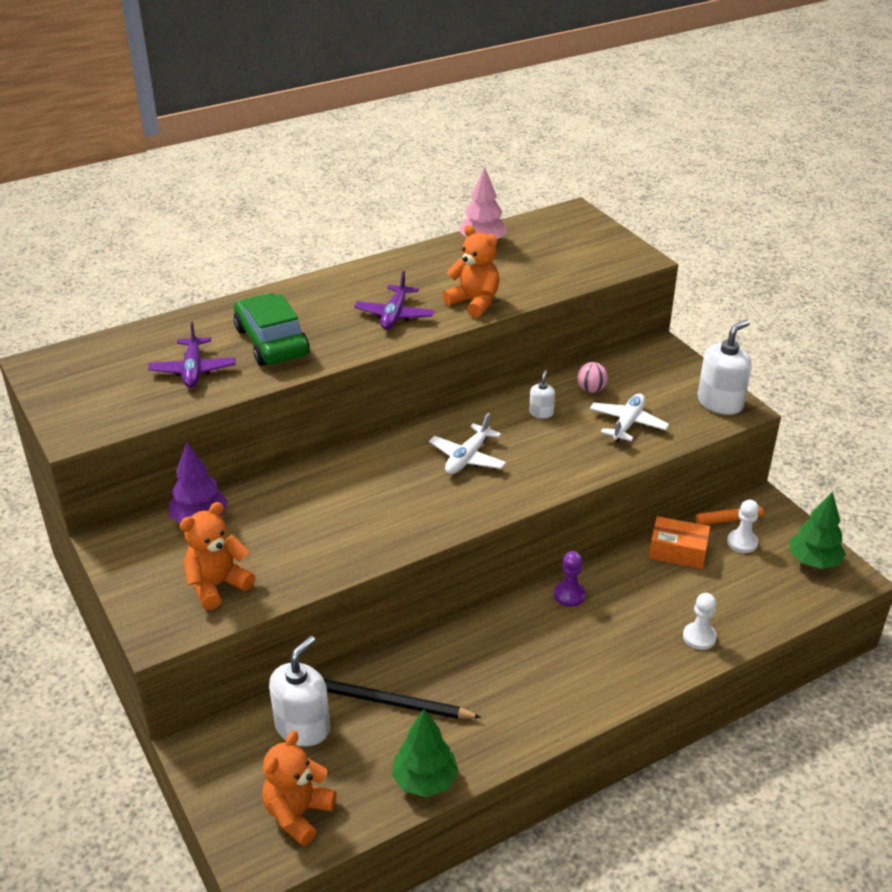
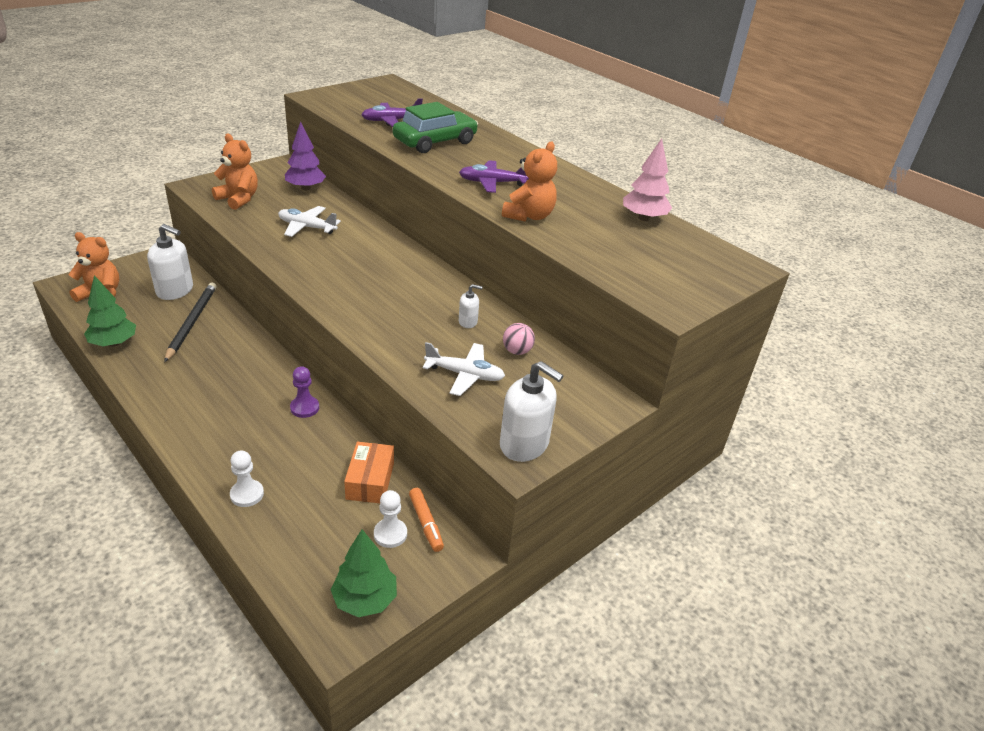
camera: 75 degrees right, 0 degrees up
(467, 457) = (391, 285): white plane -> white plane (307, 227)

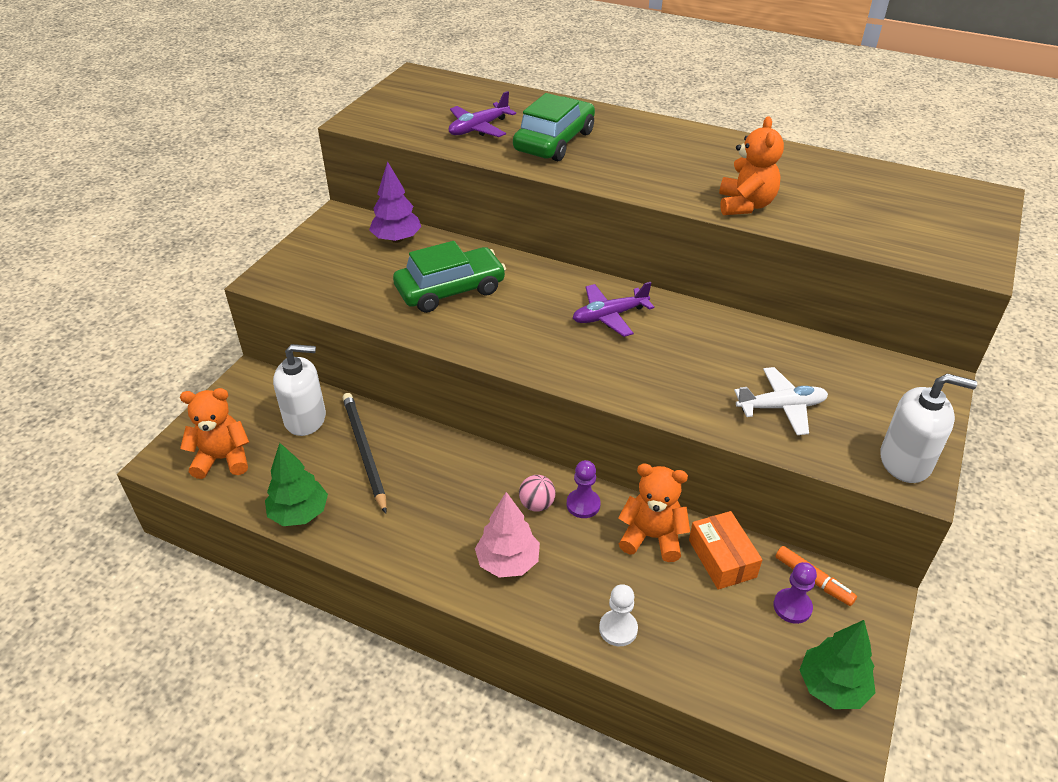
camera: 20 degrees left, 5 degrees up
(238, 199) = (336, 280): orange teddy bear -> orange teddy bear (652, 537)
(307, 227) = (450, 290): white plane -> green car
(390, 534) = (792, 607): white pawn -> purple pawn
(468, 322) = (725, 345): white soap dispenser -> none
(492, 183) = (668, 176): purple plane -> purple plane (609, 316)
(517, 351) = (801, 360): pink ball -> pink ball (537, 504)
(643, 218) = (847, 170): pink tree -> pink tree (508, 562)

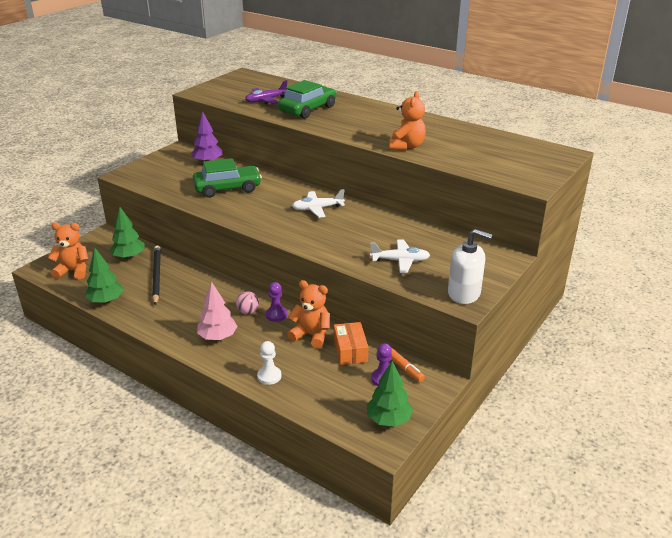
camera: 10 degrees right, 10 degrees down
(305, 419) = (129, 257): white soap dispenser -> green tree
(609, 316) = (317, 209): purple plane -> white plane

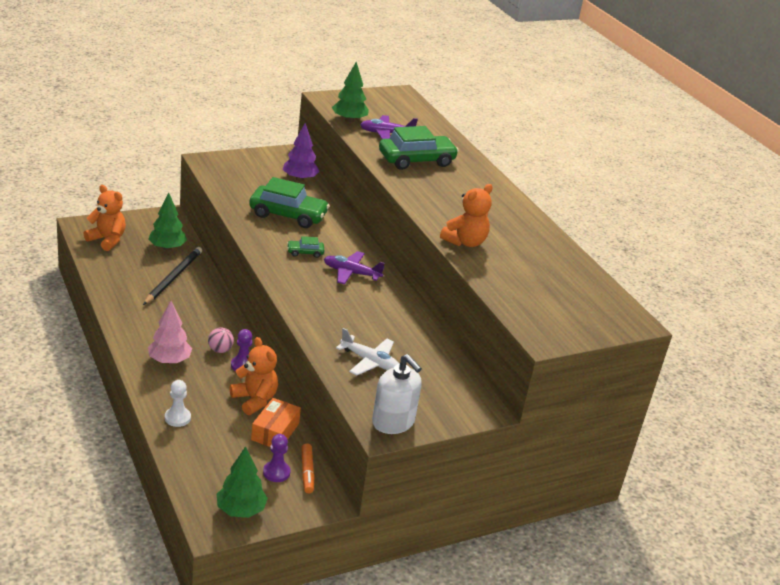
camera: 25 degrees right, 0 degrees up
(106, 301) = (108, 281): green tree -> green tree (349, 120)
(269, 208) = (305, 252): none -> green car
(317, 209) = (351, 273): white plane -> purple plane

